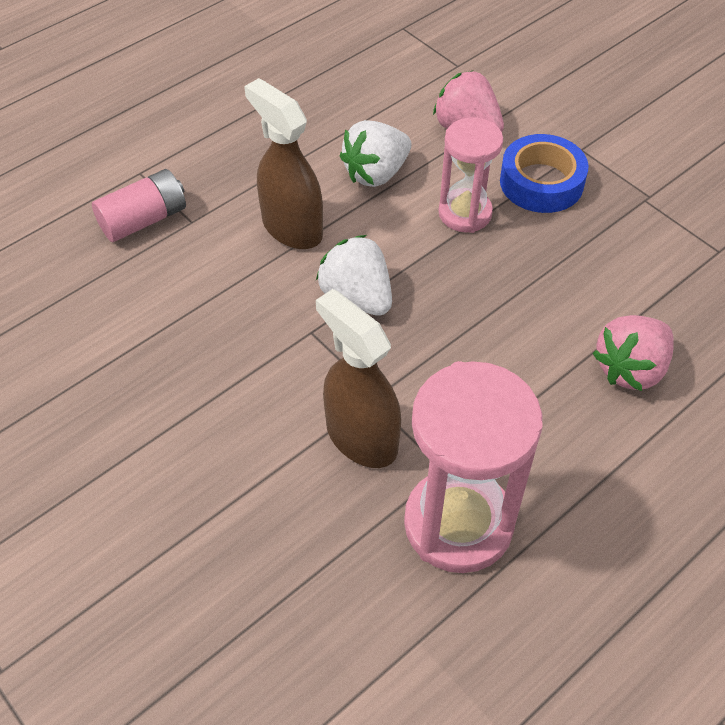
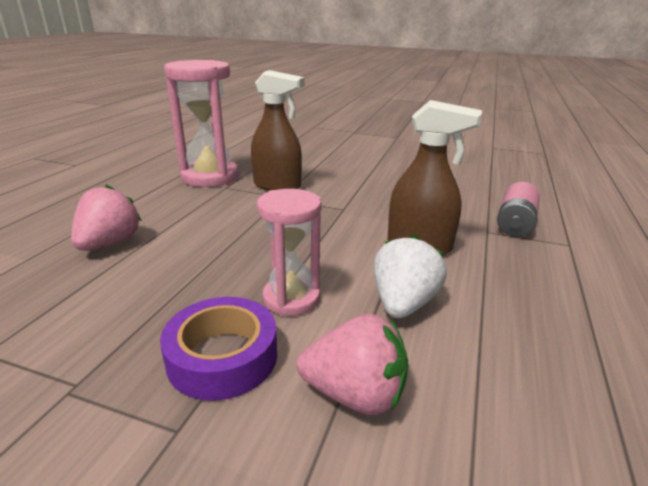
camera: 150 degrees right, 25 degrees down
(357, 297) = (332, 227): white strawberry -> none
(541, 182) = (222, 357): blue tape -> purple tape

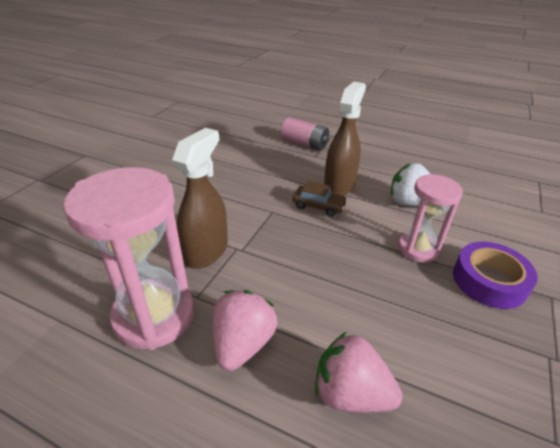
camera: 85 degrees left, 10 degrees up
(355, 394) = (492, 230): pink strawberry -> pink strawberry (243, 343)
(364, 232) = (318, 206): none -> brown car

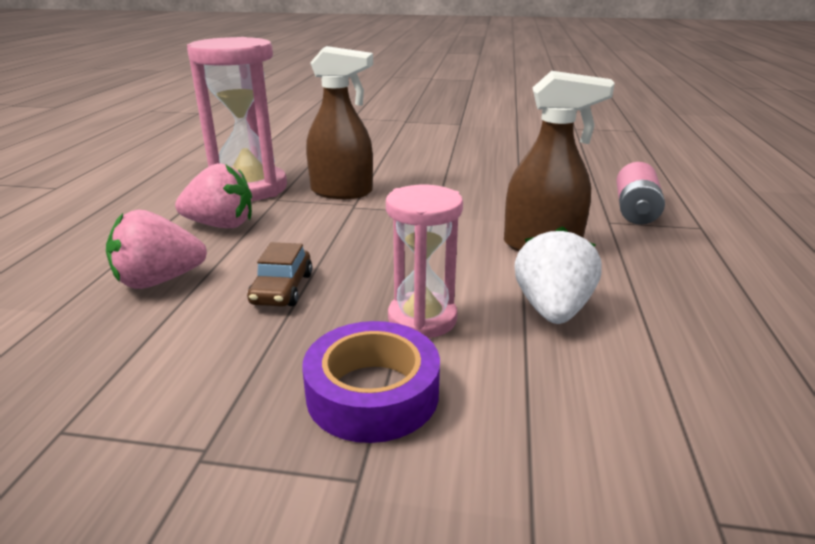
camera: 75 degrees right, 10 degrees down
(318, 206) = (472, 236): brown car -> brown car (282, 289)
(350, 393) = (159, 281): pink strawberry -> pink strawberry turned 120 degrees counterclockwise

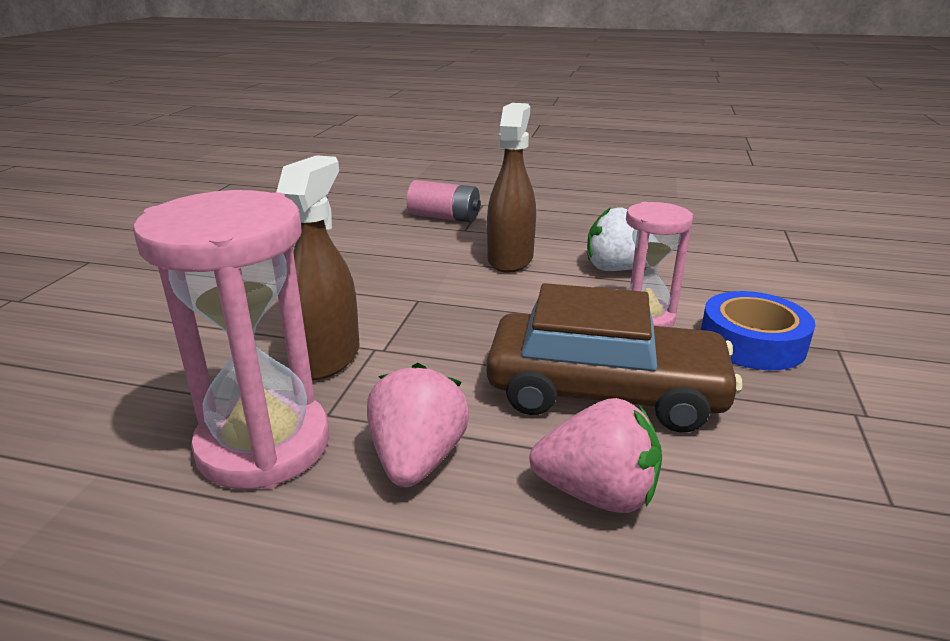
camera: 85 degrees left, 0 degrees up
(159, 281) = (597, 493): pink strawberry -> pink strawberry turned 60 degrees counterclockwise
(282, 289) = (605, 391): brown car -> brown car, size x2.24
(372, 393) = (752, 342): purple tape -> blue tape

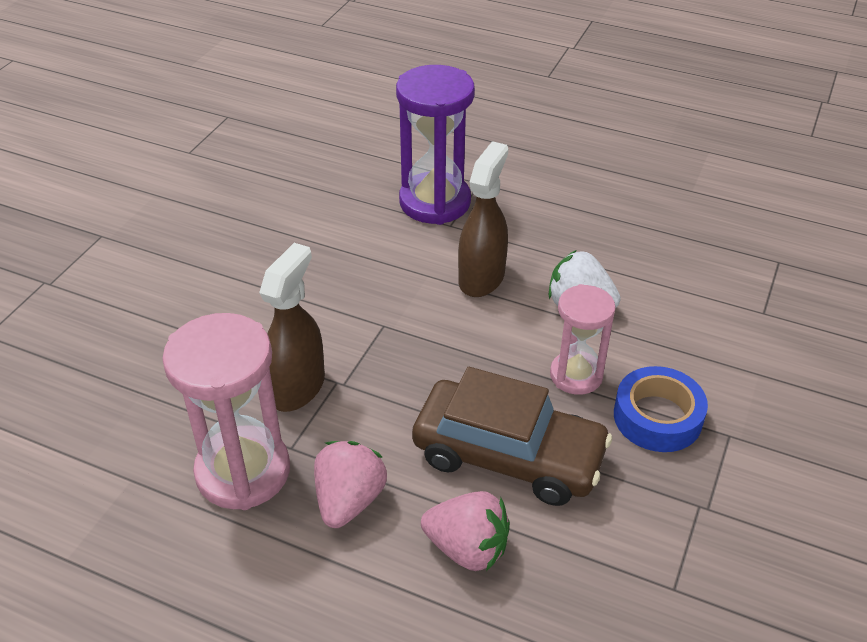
camera: 10 degrees right, 15 degrees up
(444, 217) = (435, 202): pink battery -> purple hourglass

